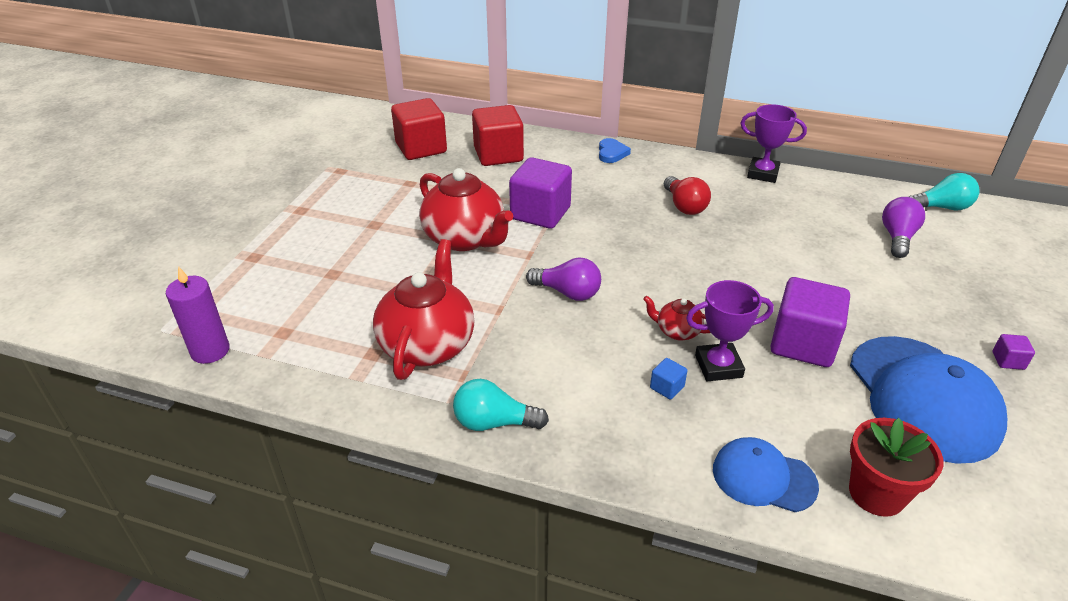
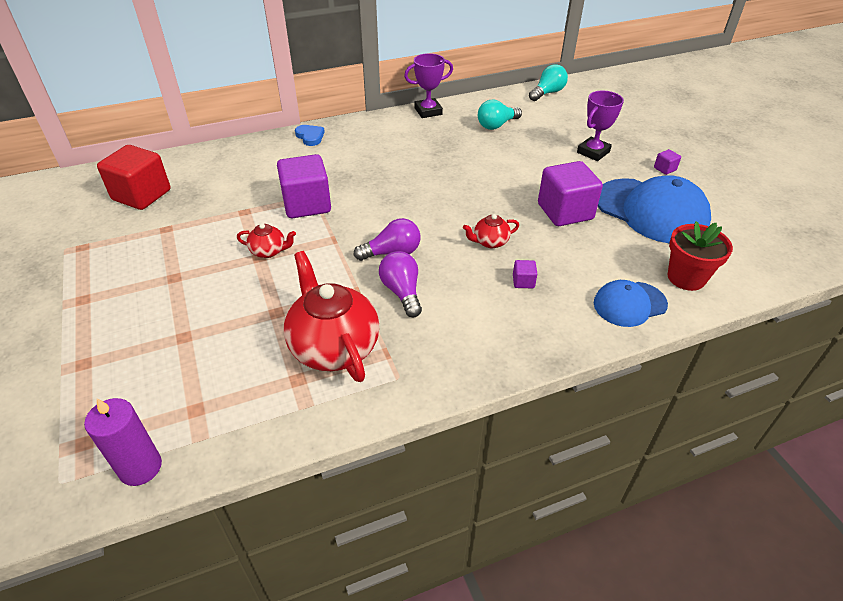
camera: 40 degrees left, 5 degrees up
(465, 238) = (269, 251): red teapot -> red teapot, size x0.47
(494, 422) = (445, 372): turquoise light bulb -> turquoise light bulb (496, 125)
(498, 155) = (220, 173): red cube -> none
(667, 387) = (523, 281): blue cube -> purple cube
(684, 206) = (403, 154): red light bulb -> none
(718, 366) = (536, 251): purple trophy -> purple trophy (593, 152)
(897, 238) = (544, 121): purple light bulb -> purple light bulb (402, 292)

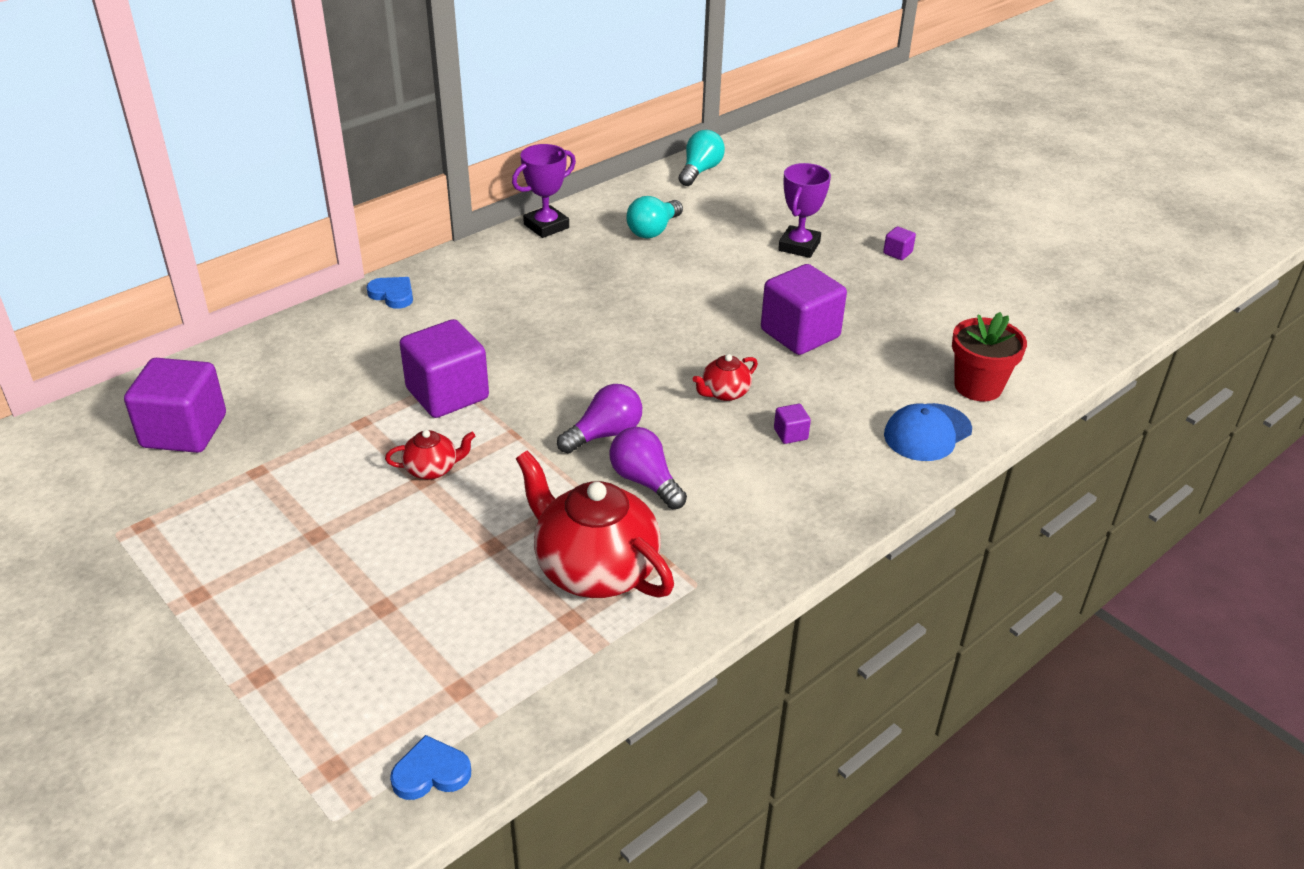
camera: 20 degrees left, 5 degrees down
(140, 467) = (431, 773): purple candle -> blue heart
(142, 195) = (184, 431): red cube -> purple cube
(651, 211) = (904, 312): blue cap -> none

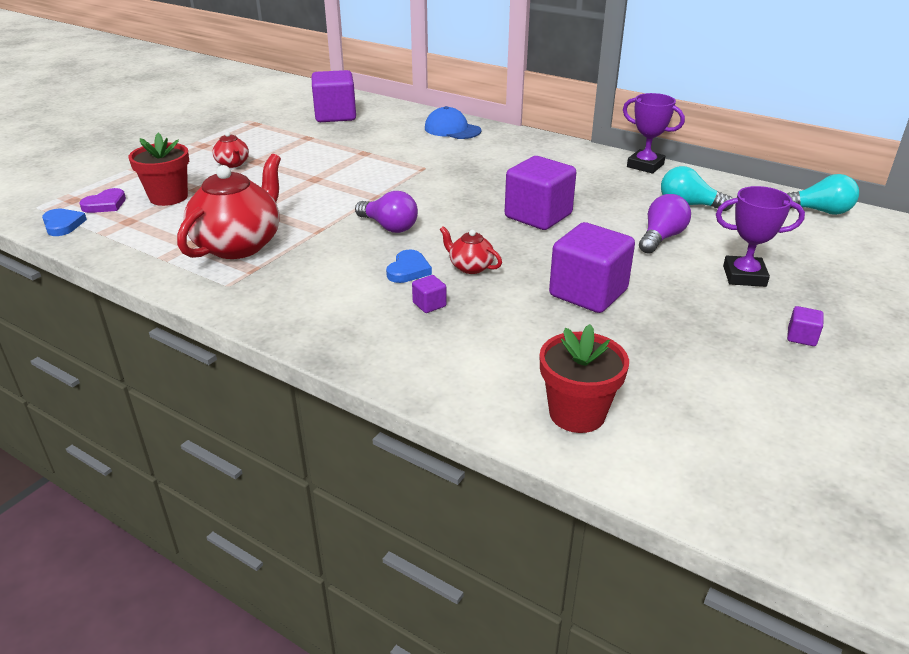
camera: 75 degrees right, 5 degrees down
(380, 720) = (105, 204): none -> purple heart
(392, 295) = (506, 136): blue heart -> blue heart (408, 270)
(396, 641) = (168, 197): none -> red flower pot
(432, 469) = (326, 179): red teapot -> red teapot (233, 164)
(447, 394) = (407, 170): purple cube -> purple cube (538, 216)
(645, 481) = (340, 249): purple light bulb -> purple light bulb (661, 238)
(927, 432) = (472, 382): blue cap -> blue cap (452, 129)

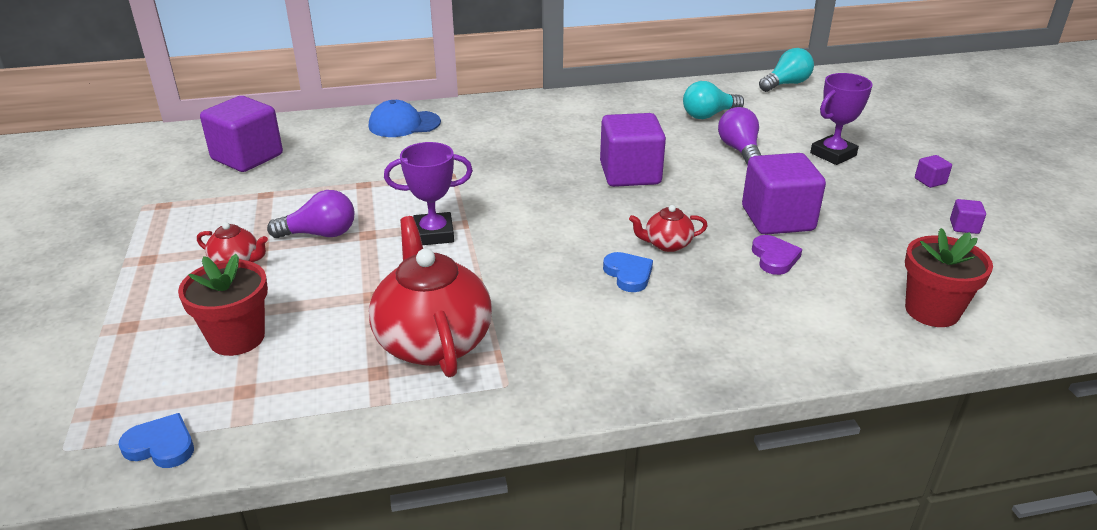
camera: 45 degrees left, 0 degrees up
(105, 204) = (168, 390): purple heart -> purple heart (774, 258)
(389, 227) = (535, 245): purple light bulb -> purple light bulb (320, 234)
(429, 304) = (700, 293): purple cube -> purple cube (964, 227)
(645, 165) = (622, 94): purple trophy -> purple trophy (434, 234)

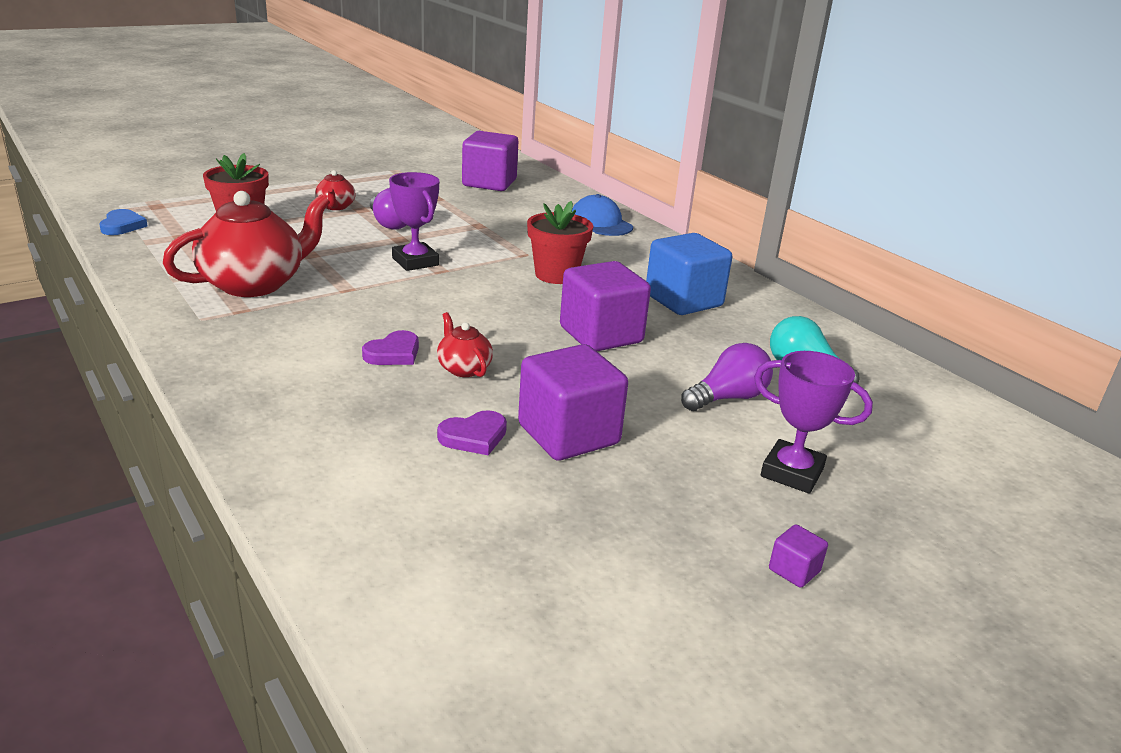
camera: 65 degrees right, 5 degrees down
(584, 128) = (683, 300): none -> blue cube
(628, 274) = (393, 353): blue heart -> purple heart
(786, 84) = (984, 423): turquoise light bulb -> none
(932, 311) = (407, 565): red flower pot -> red flower pot (556, 275)
(964, 227) = (666, 605): purple cube -> none

